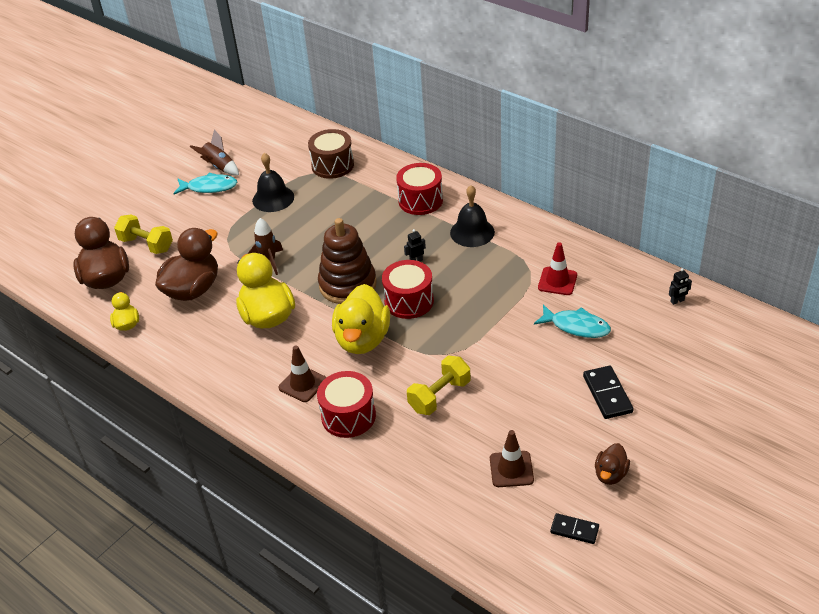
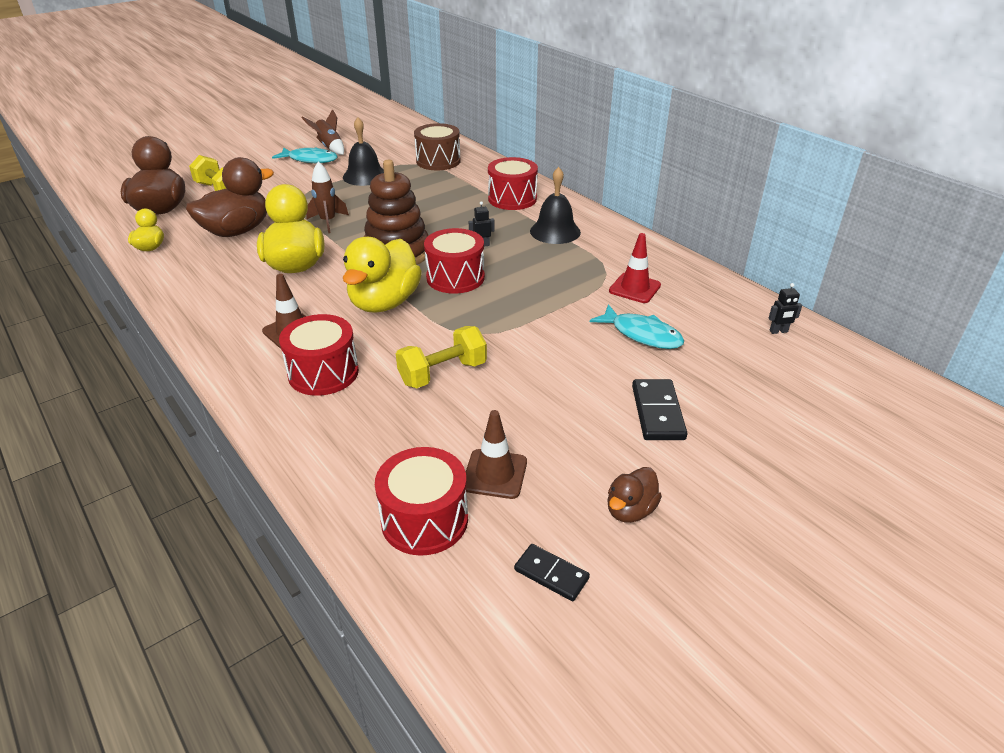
camera: 10 degrees right, 5 degrees down
(478, 513) = (424, 520): none -> red drum

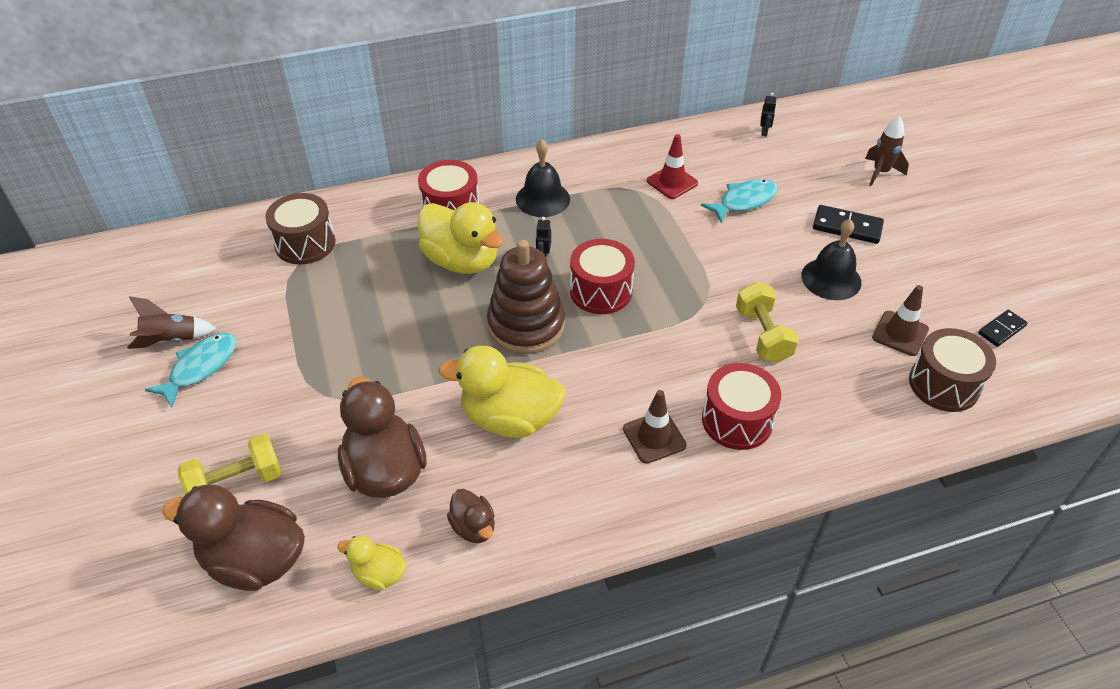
camera: 70 degrees left, 10 degrees up
(328, 222) = (413, 374): brown rocket -> brown rocket (880, 173)
(365, 176) = (300, 319): black bell -> black bell (831, 278)
(384, 303) = (627, 354): yellow duck -> yellow duck (462, 261)
(424, 520) = (944, 384): red drum -> brown drum
(630, 510) = (947, 274): brown duck -> brown duck (473, 527)

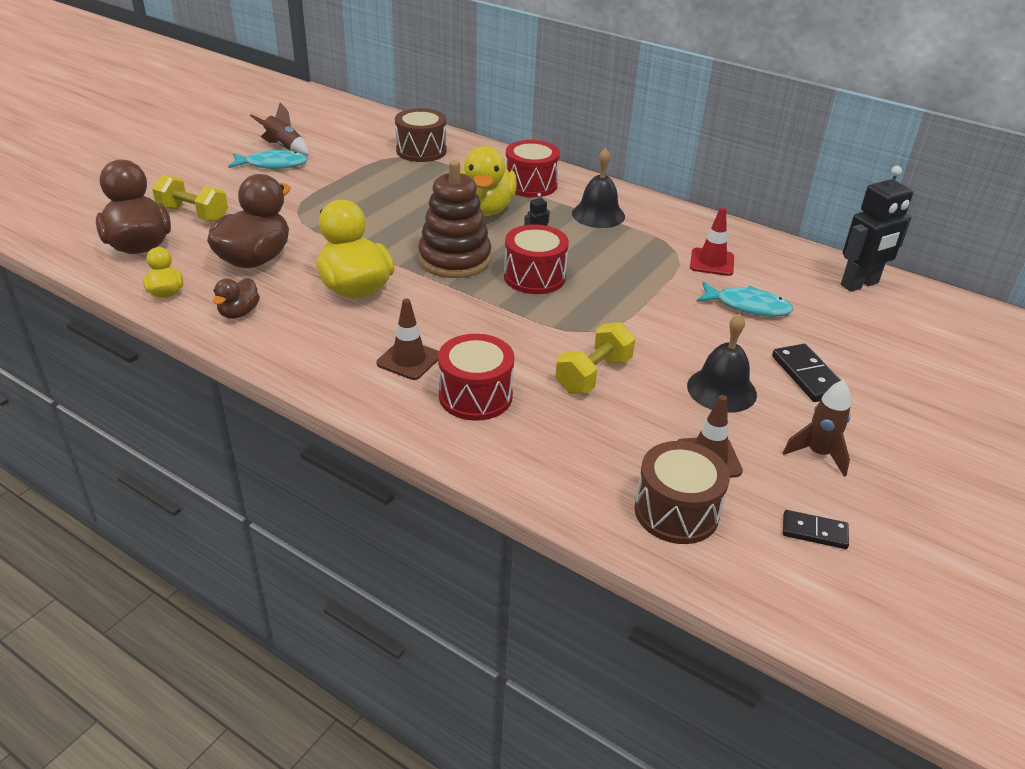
camera: 50 degrees right, 10 degrees down
(764, 132) = (860, 284): black robot -> black robot, size x2.39
(880, 173) = (922, 370): brown rocket -> brown rocket (818, 454)

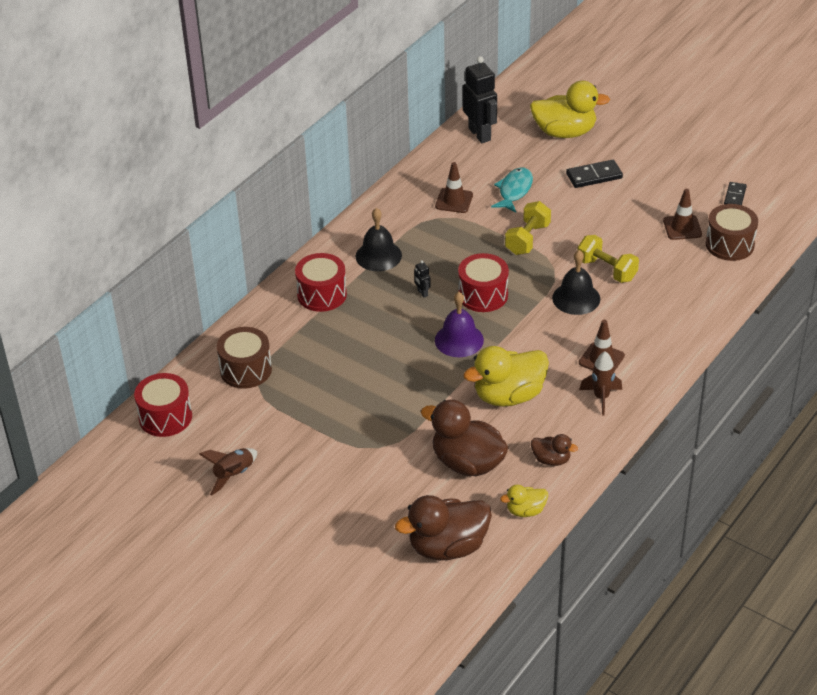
camera: 85 degrees left, 5 degrees up
(193, 214) = (386, 520): yellow dumbbell -> yellow dumbbell (527, 239)
(272, 164) = (276, 478): turquoise fish -> none
(455, 259) = (459, 340): brown stacking toy -> purple bell
(475, 396) = (638, 325): red drum -> red drum (165, 417)
(484, 209) = (370, 324): yellow duck -> yellow duck (564, 132)
(712, 262) = (454, 201): red traffic cone -> brown traffic cone
(721, 390) = (614, 214): black bell -> black bell (576, 298)
(818, 454) = (670, 184): brown rocket -> brown rocket (601, 397)

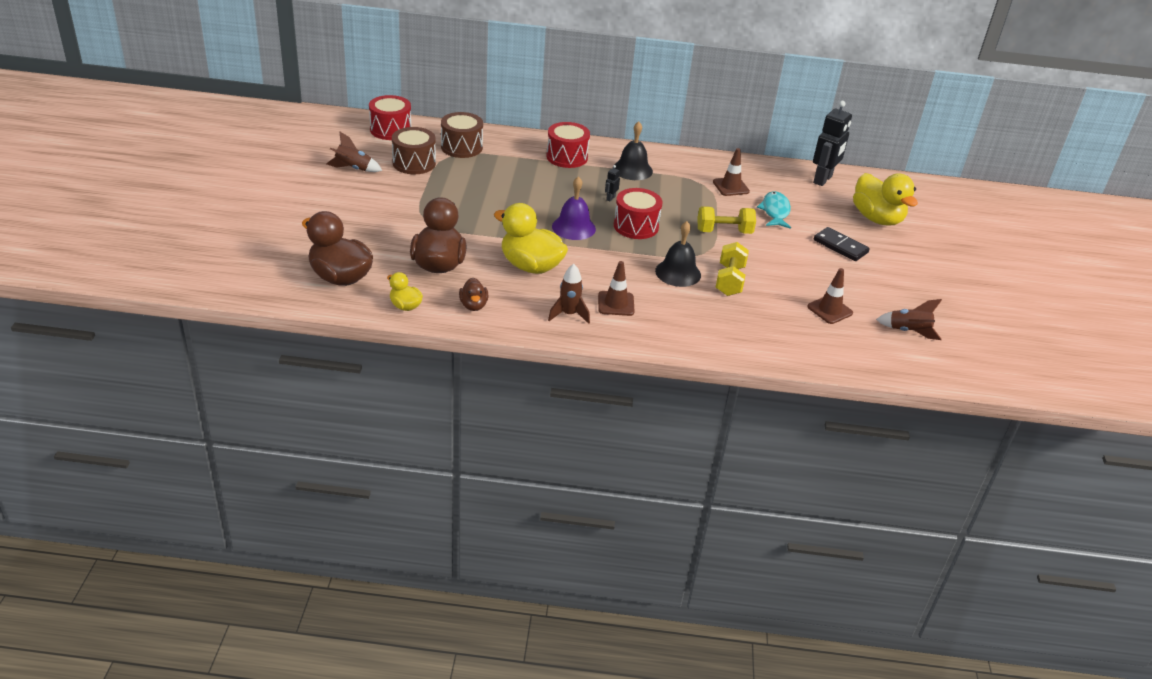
camera: 55 degrees right, 5 degrees down
(514, 191) = (775, 211): turquoise fish -> turquoise fish turned 75 degrees counterclockwise
(730, 244) = (838, 343): brown drum -> brown drum (414, 163)
(735, 196) = (908, 331): black domino -> brown rocket

